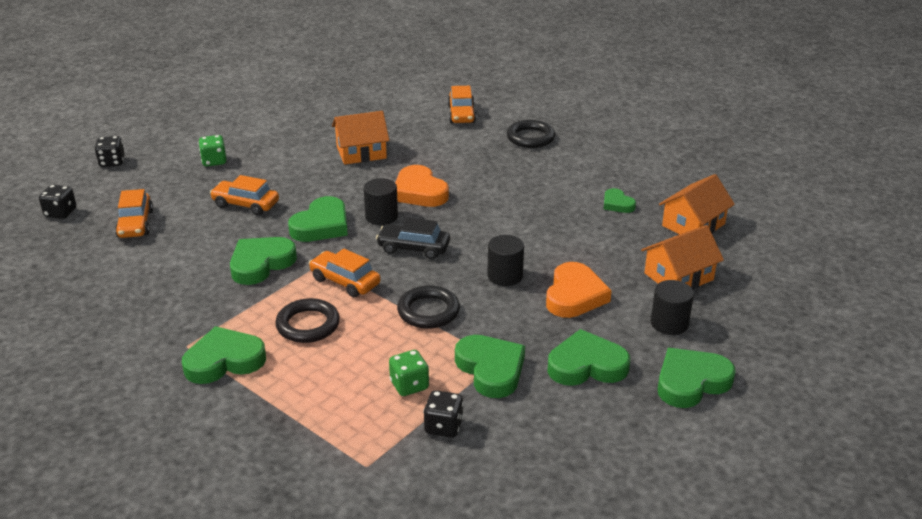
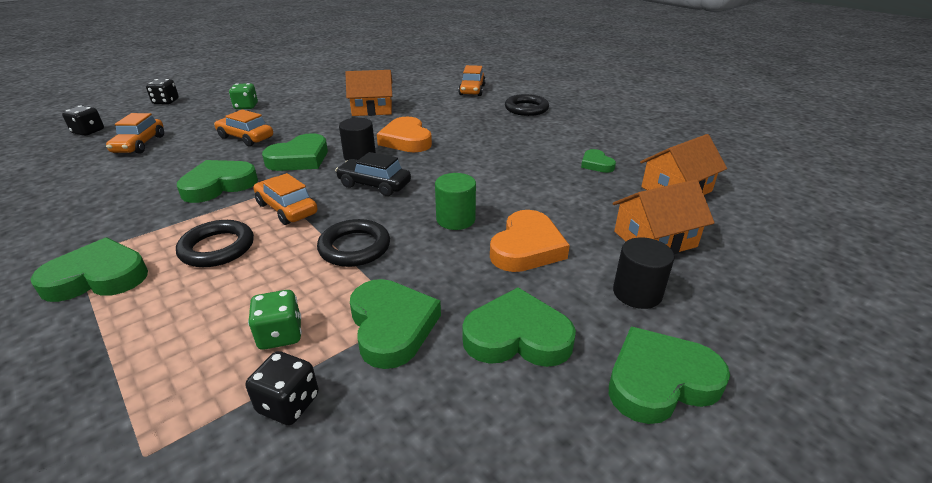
camera: 10 degrees right, 0 degrees up
(505, 276) = (455, 219): black cylinder -> green cylinder

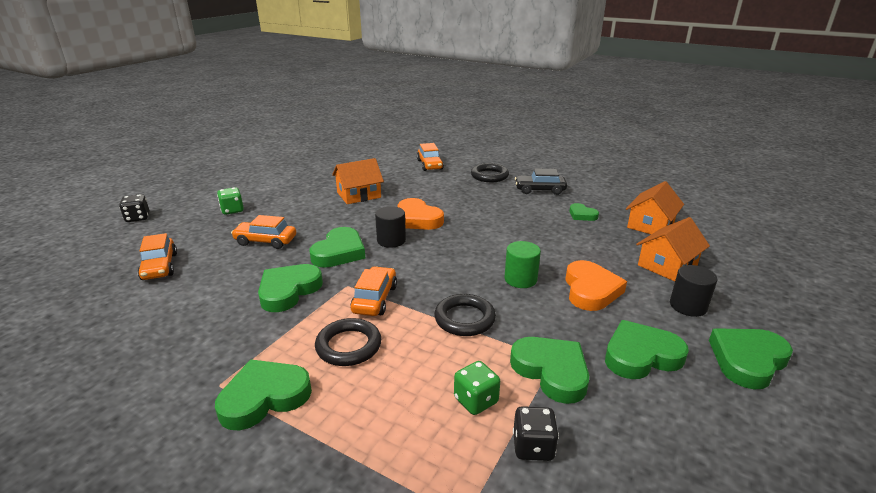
camera: 20 degrees left, 5 degrees down
(88, 132) = (83, 263): black dice -> none
(287, 209) = (375, 299): orange car -> orange car turned 75 degrees clockwise
(374, 185) = (429, 263): black car -> black car (540, 190)

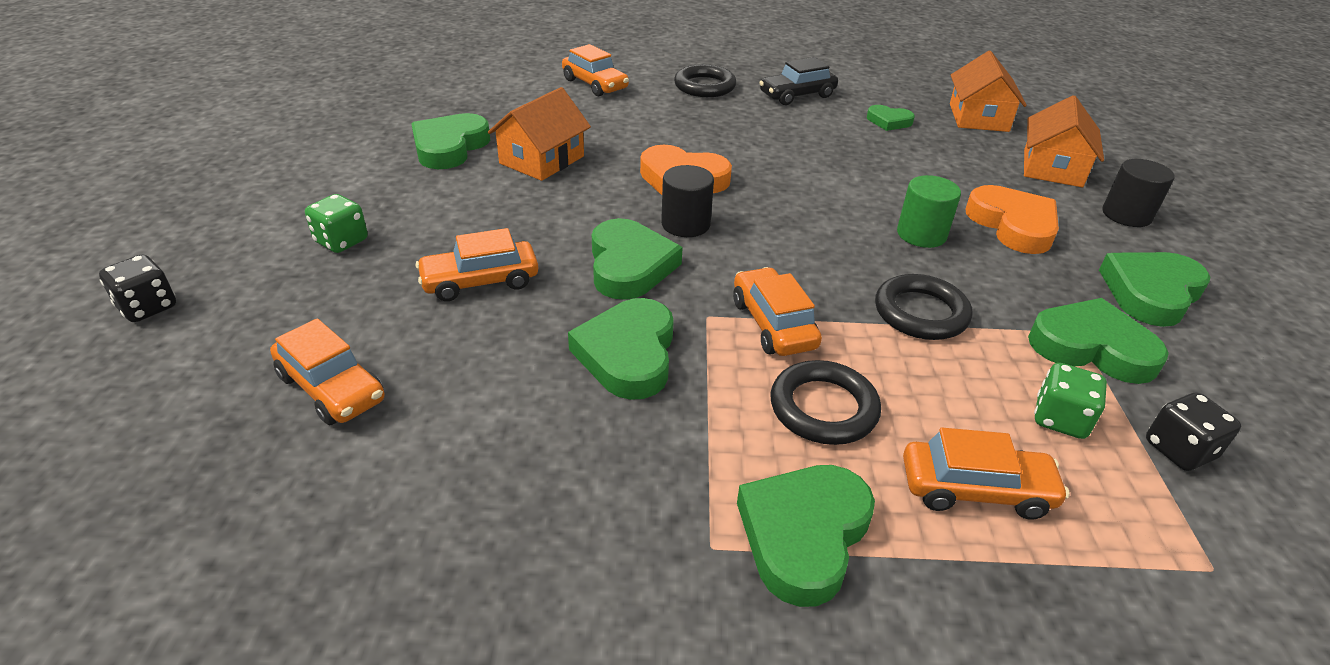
camera: 30 degrees left, 10 degrees up
(376, 414) = (975, 489): none -> orange car
(747, 360) = (1242, 263): green heart -> green heart (449, 147)

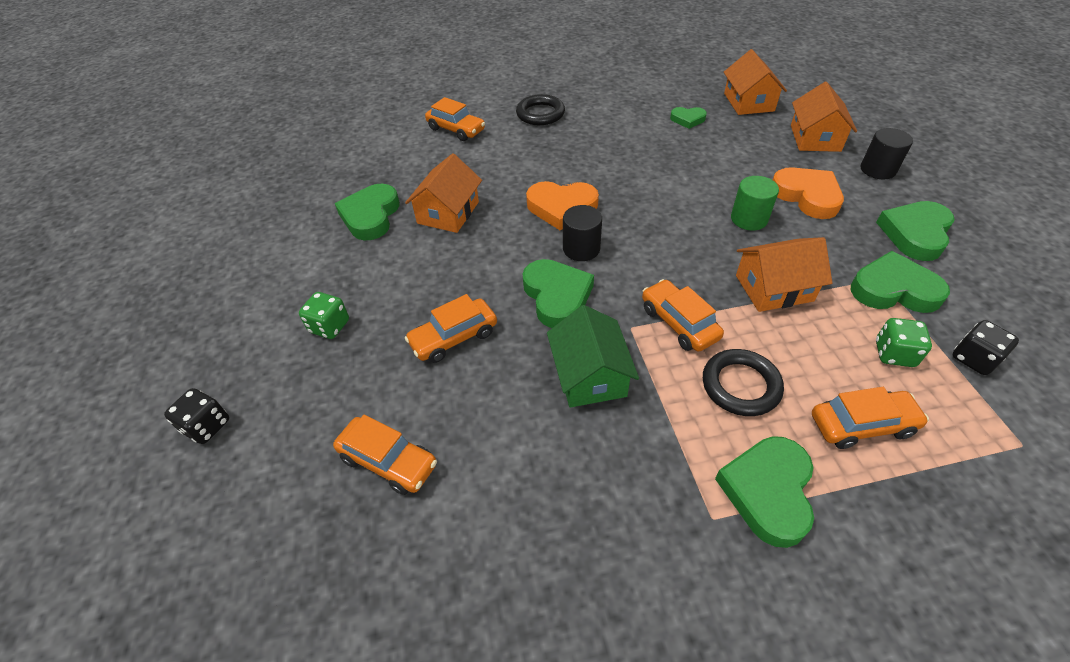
camera: 10 degrees left, 10 degrees up
(628, 354) = (589, 375): green heart -> green house
(797, 95) = (612, 108): black car -> none
(921, 313) = (774, 288): black ring -> orange house

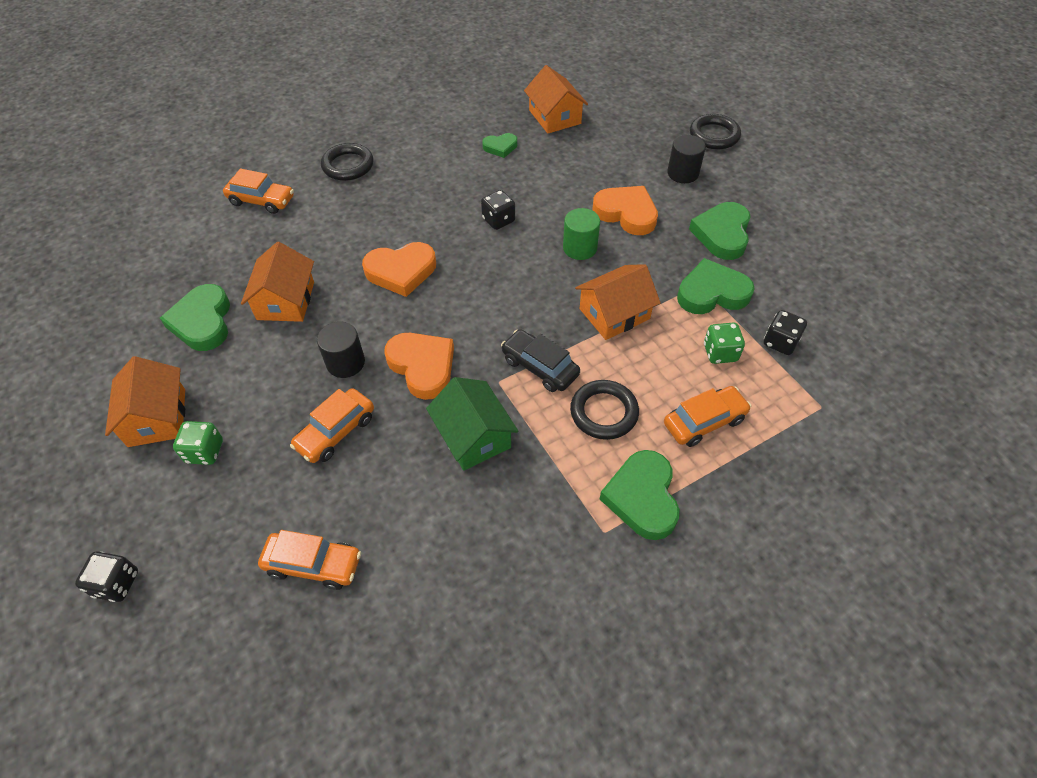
camera: 20 degrees left, 5 degrees up
(557, 296) = (422, 366): green heart -> orange heart
(581, 249) = (432, 312): black cylinder -> black cylinder (345, 363)
(669, 180) = (498, 220): none -> black dice
(679, 323) = (540, 367): orange car -> black car
(815, 138) = (623, 148): orange house -> orange house (157, 417)
(919, 141) = (714, 135): none -> black ring

